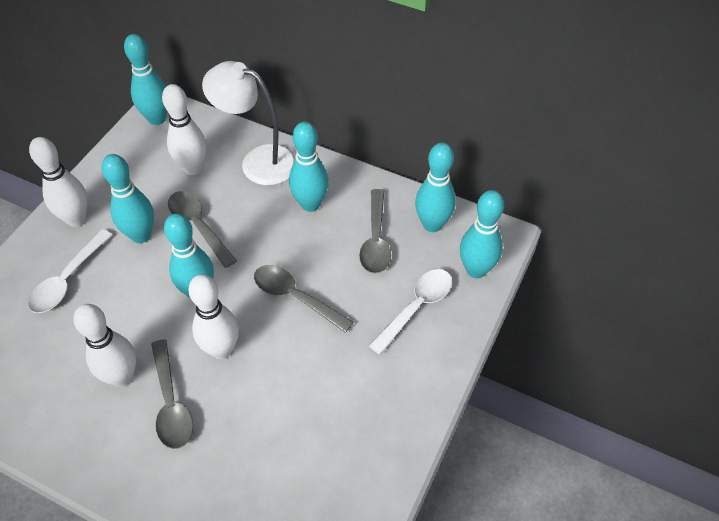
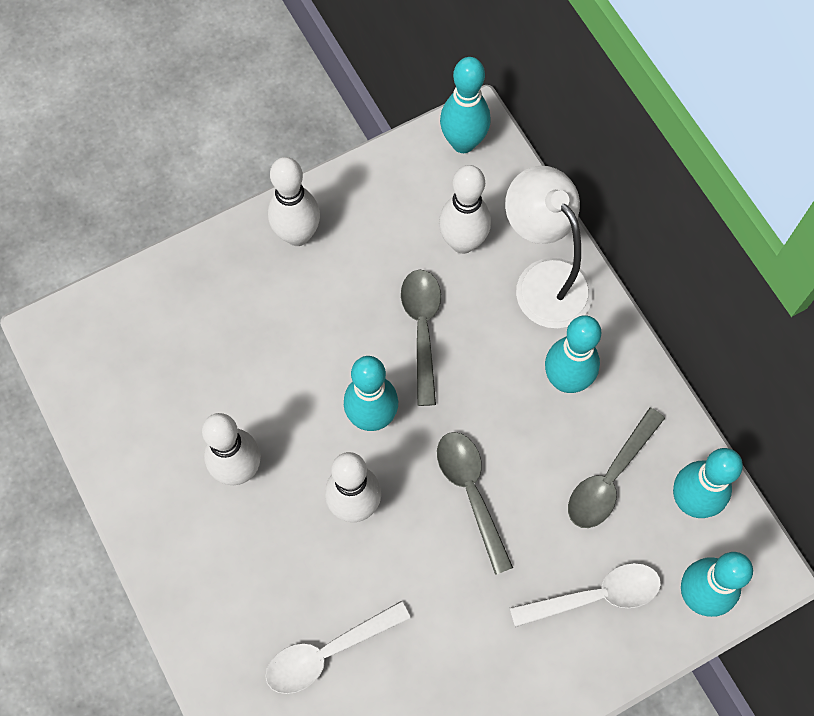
camera: 35 degrees right, 15 degrees up
(67, 280) = (247, 312): white spoon -> white spoon (327, 652)
(141, 235) = (353, 302): turquoise bowling pin -> none
(171, 403) = (269, 534): grey spoon -> none

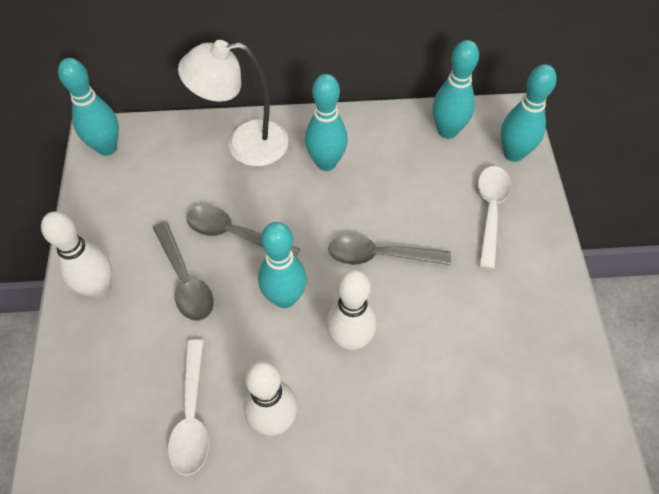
camera: 65 degrees left, 10 degrees down
(327, 652) = (463, 412): white spoon -> white spoon (192, 416)
(462, 242) = (184, 180): white bowling pin -> none
(609, 478) = (410, 168): grey spoon -> grey spoon (185, 280)

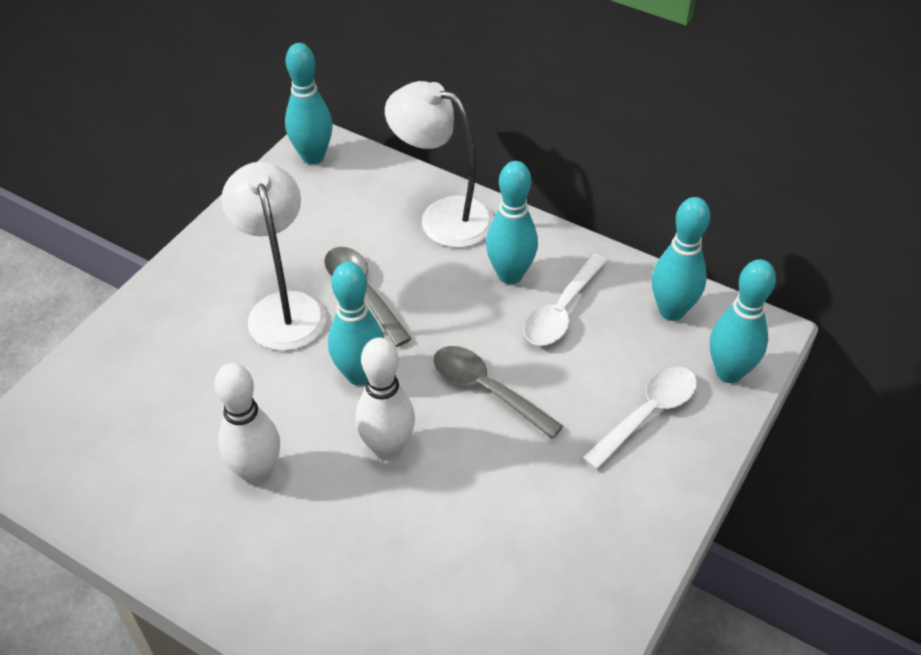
camera: 35 degrees right, 10 degrees down
(99, 288) = (205, 273): white bowling pin -> none
(185, 280) = (283, 308): grey spoon -> white lamp
(192, 416) = (191, 425): white spoon -> white spoon (561, 311)

